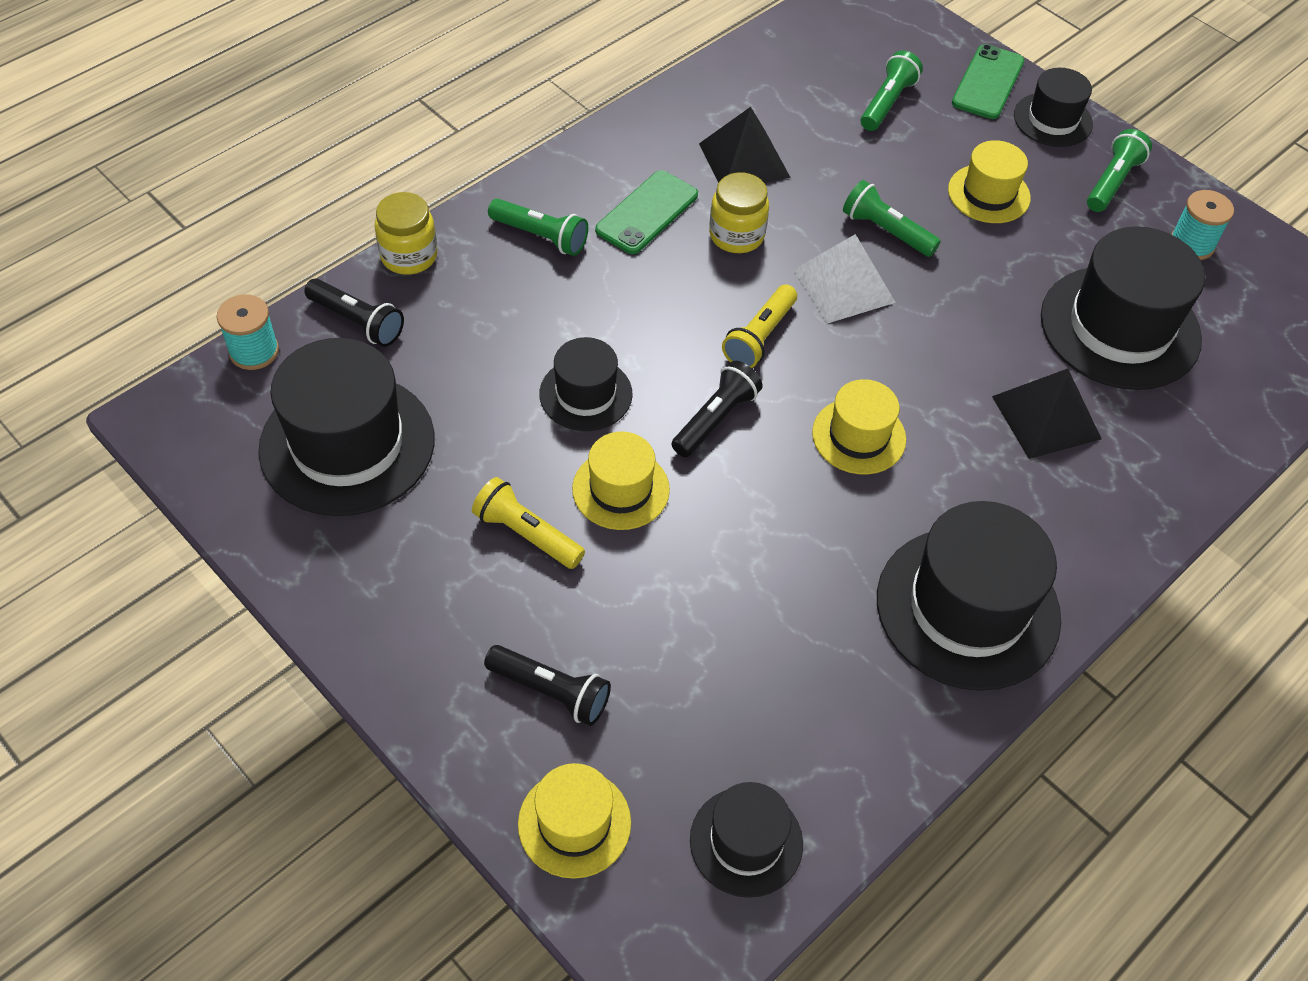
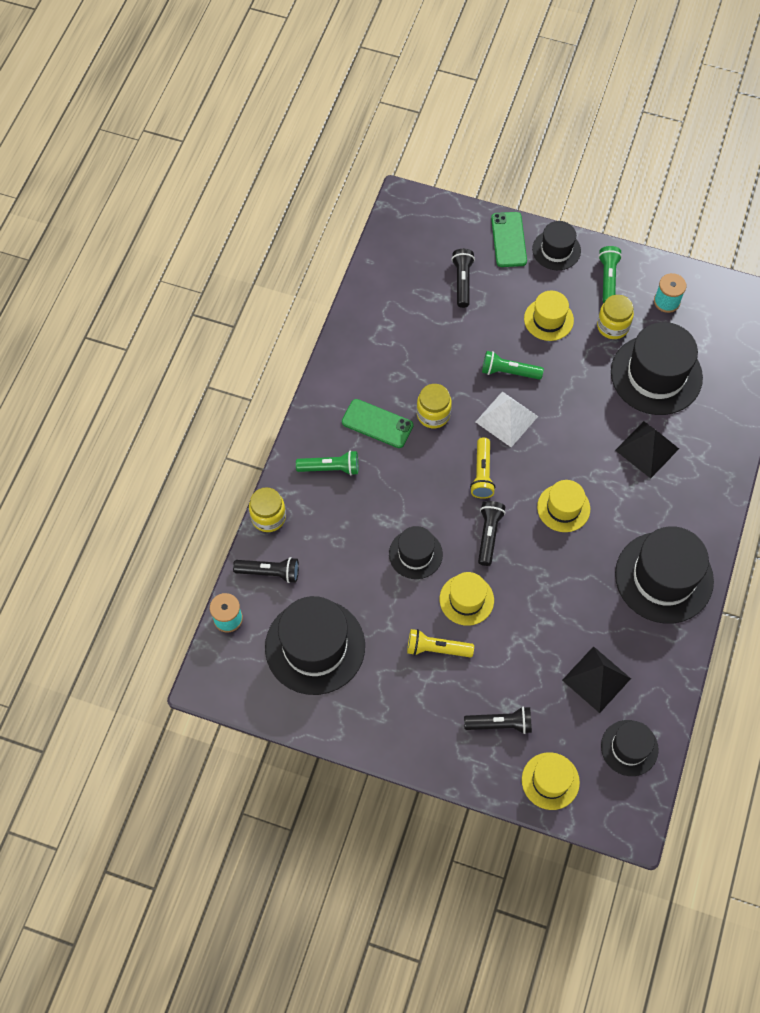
camera: 25 degrees left, 10 degrees up
(647, 213) = (377, 423): green phone -> green phone turned 75 degrees counterclockwise
(744, 160) = (408, 361): black pyramid -> black pyramid (596, 679)
(887, 103) = (462, 281): green flashlight -> black flashlight
(1085, 240) = (612, 326): none -> yellow jar

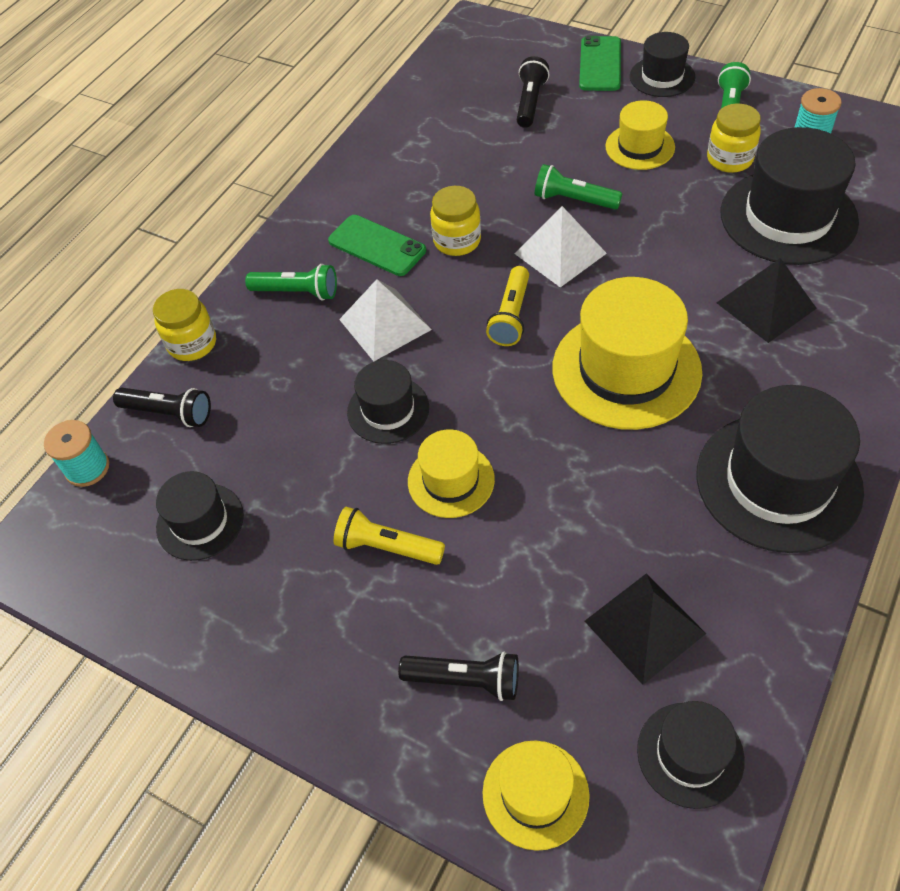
camera: 15 degrees right, 10 degrees down
(315, 646) = (200, 521): black hat -> black hat, size x0.55
(398, 488) = (385, 324): none -> white pyramid
(489, 535) = (504, 395): black flashlight -> none
(563, 508) = (626, 370): yellow hat -> yellow hat, size x1.81

